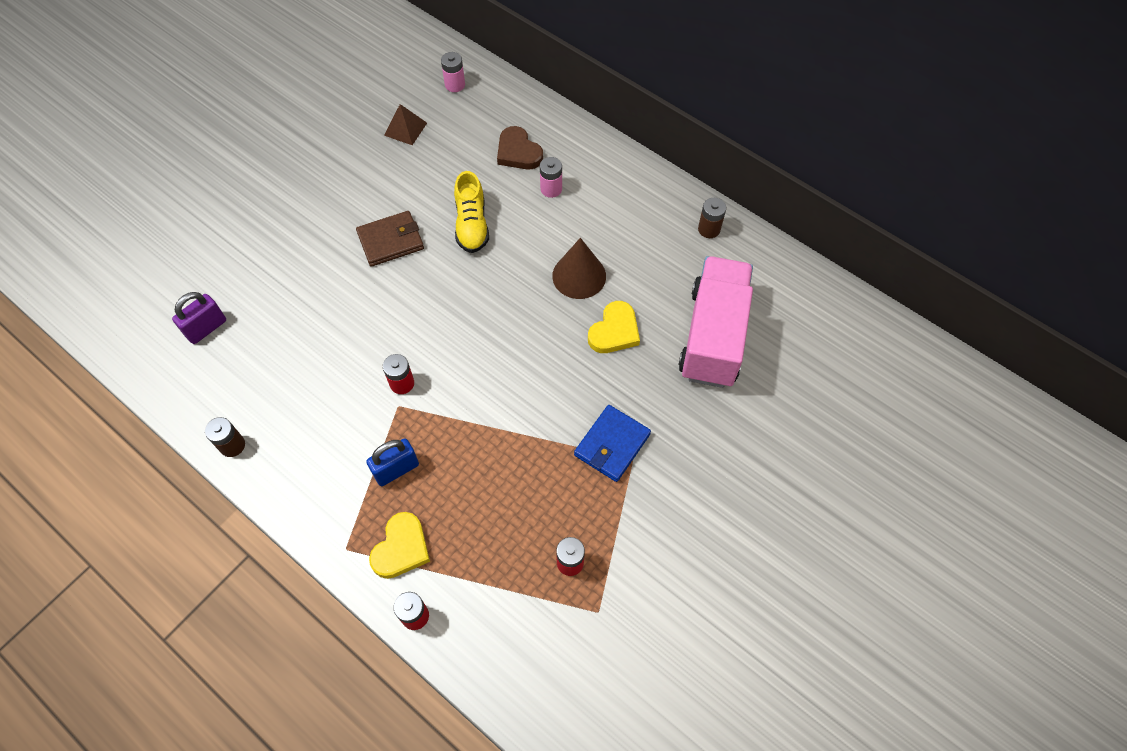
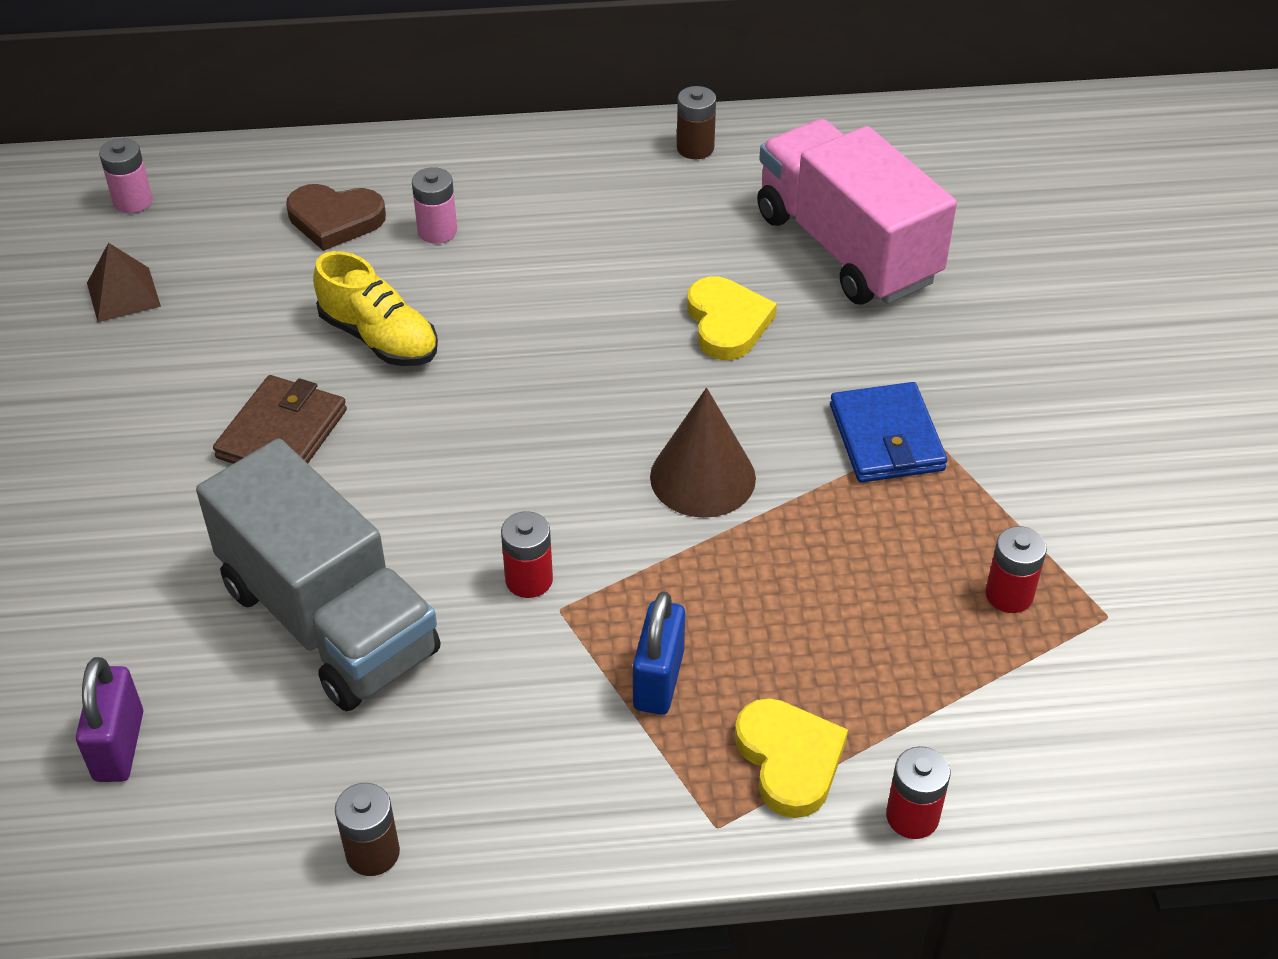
camera: 45 degrees left, 15 degrees down
(319, 338) = (329, 620): none -> grey truck
(579, 276) = (603, 297): brown cone -> brown cone (702, 477)

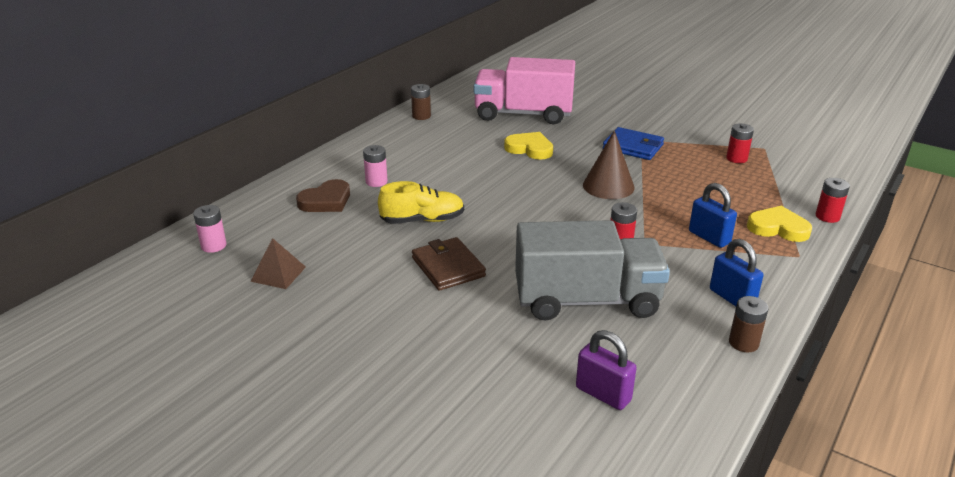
camera: 50 degrees left, 15 degrees down
(491, 787) = (732, 298): none -> blue padlock

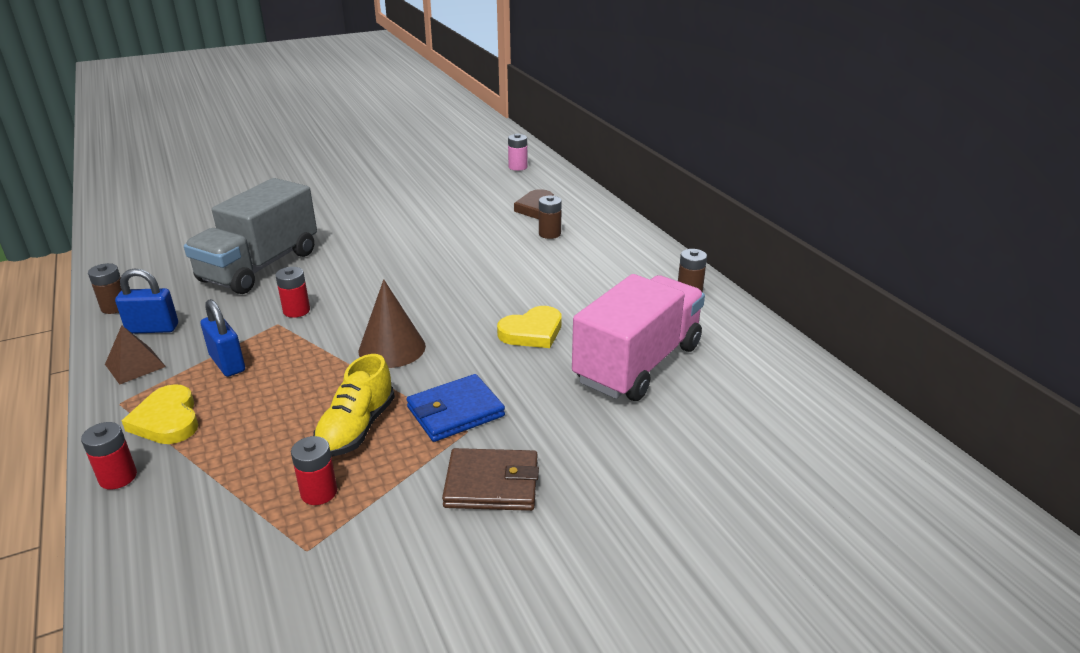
camera: 120 degrees right, 0 degrees up
(278, 274) = (454, 179): brown pyramid -> brown pyramid (135, 365)
(376, 182) = (549, 234): pink battery -> brown battery
(422, 220) = (458, 237): yellow shoe -> yellow shoe (357, 428)
(448, 267) = (379, 230): brown wallet -> brown wallet (492, 484)
(603, 394) = (182, 239): purple padlock -> none
(709, 237) = (227, 363): blue padlock -> blue padlock turned 60 degrees clockwise
(778, 228) = (167, 420): yellow heart -> yellow heart turned 105 degrees clockwise

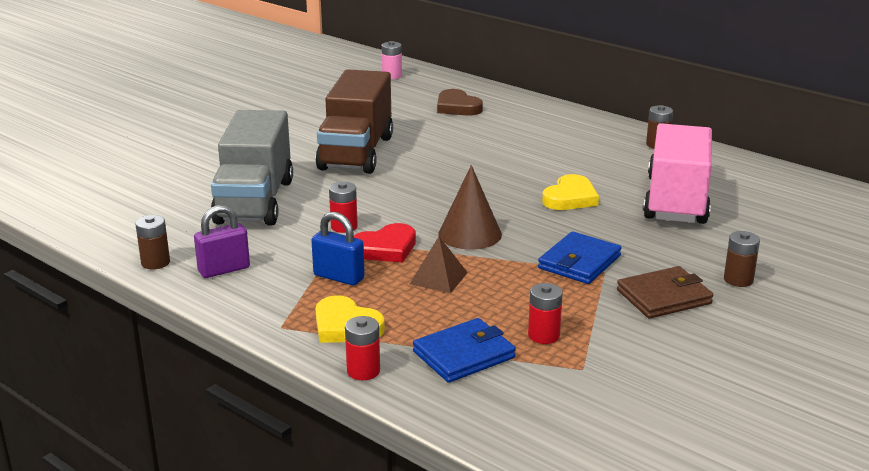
camera: 25 degrees left, 5 degrees down
(135, 365) = (252, 298): brown pyramid -> brown pyramid (438, 278)
(153, 329) = (224, 269): blue padlock -> purple padlock
(221, 490) = (464, 355): none -> blue wallet
(302, 343) = (385, 248): none -> red heart
(357, 428) = (516, 291): yellow shoe -> none
(398, 237) = (356, 153): none -> brown truck
(549, 234) = (492, 125): brown battery -> brown battery (738, 280)

